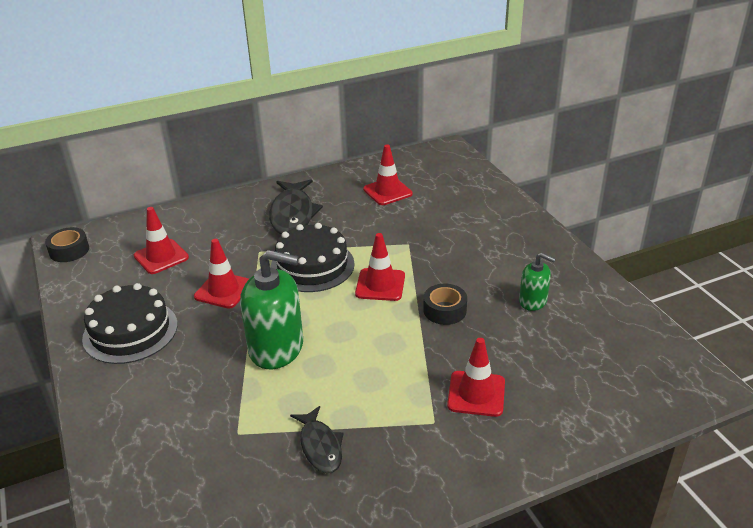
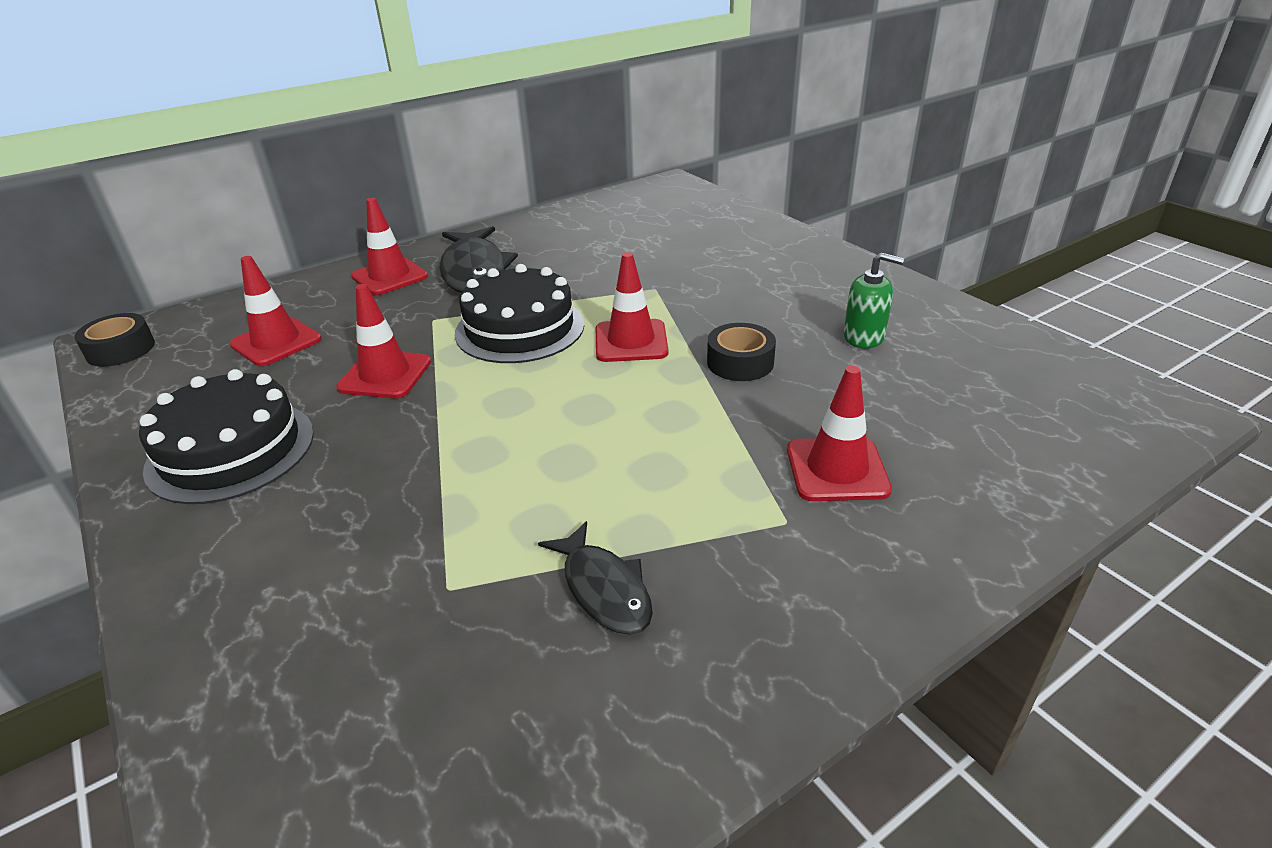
camera: 10 degrees left, 0 degrees up
(276, 348) = (489, 444): green soap dispenser -> none
(387, 192) = (605, 233): red traffic cone -> red traffic cone (390, 276)

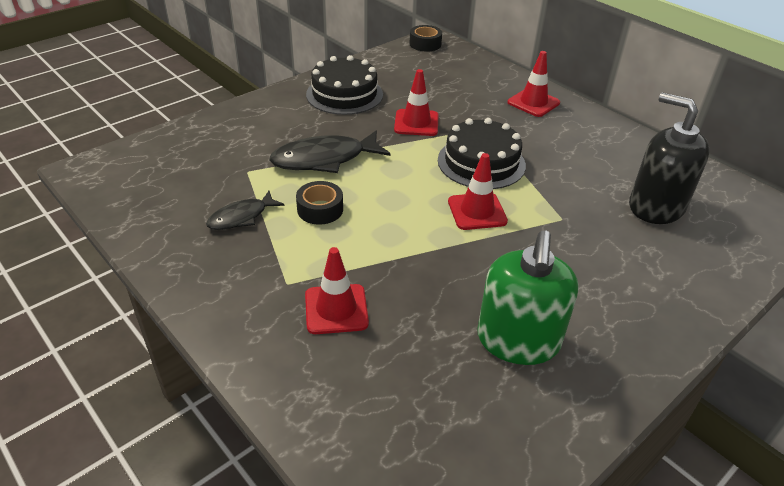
camera: 80 degrees right, 5 degrees up
(276, 342) = (443, 83): red traffic cone -> none
(474, 271) = (555, 133): black fish -> black fish (324, 159)
(641, 236) = (656, 206): none -> black soap dispenser
(740, 362) = (460, 265): black tape -> black tape (320, 209)
(864, 337) = (518, 340): green soap dispenser -> green soap dispenser, size x1.87

